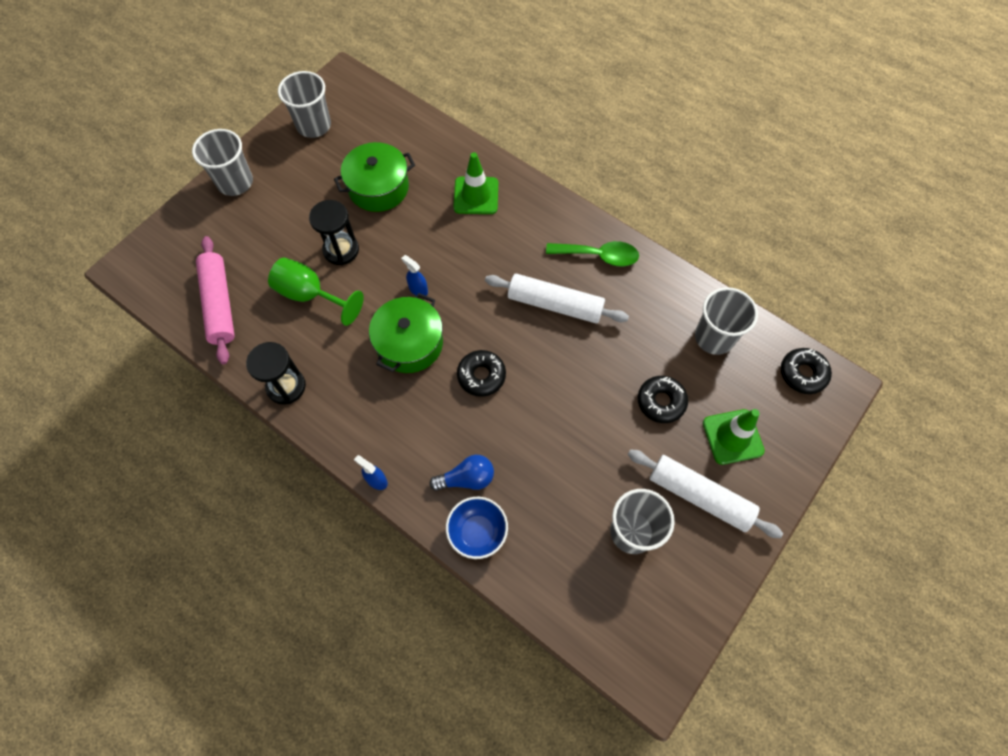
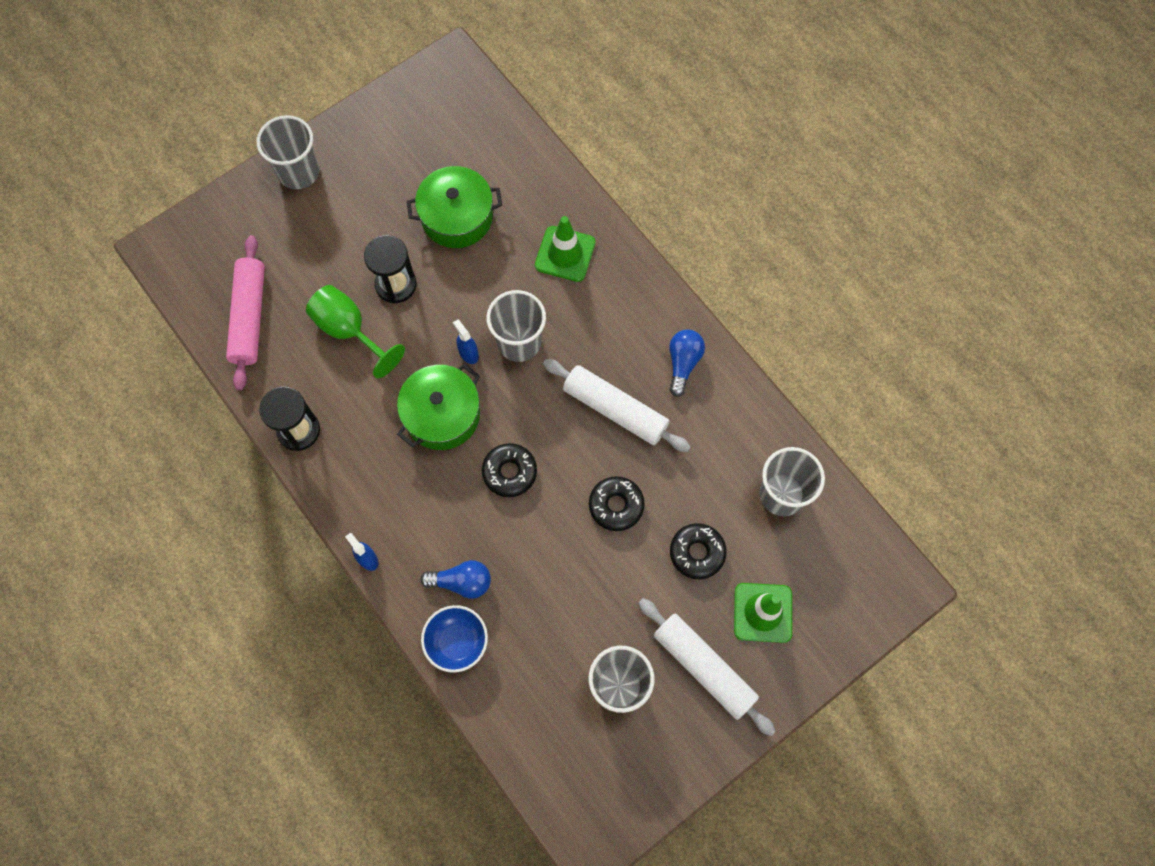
camera: 15 degrees right, 5 degrees up
(314, 125) = (403, 119): grey cup -> grey cup (519, 342)
(599, 256) = (683, 363): green spoon -> blue light bulb
(802, 374) = (867, 562): black donut -> black donut (616, 505)

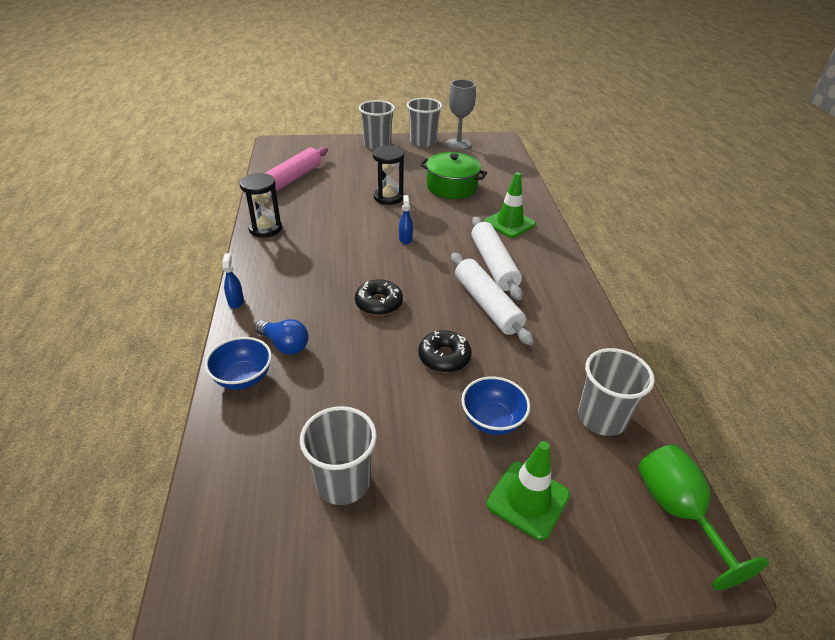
camera: 30 degrees right, 30 degrees down
(349, 330) = (341, 203): green goblet -> green goblet (677, 511)
(404, 107) = (458, 144): none -> grey goblet
(442, 415) = (360, 257): green pot -> none
(519, 342) = (444, 247): grey cup -> grey cup (423, 142)
(683, 363) = (560, 303): blue light bulb -> none
(697, 553) = (492, 420): black donut -> blue bowl
(703, 667) = (435, 513): white rolling pin -> white rolling pin (493, 264)

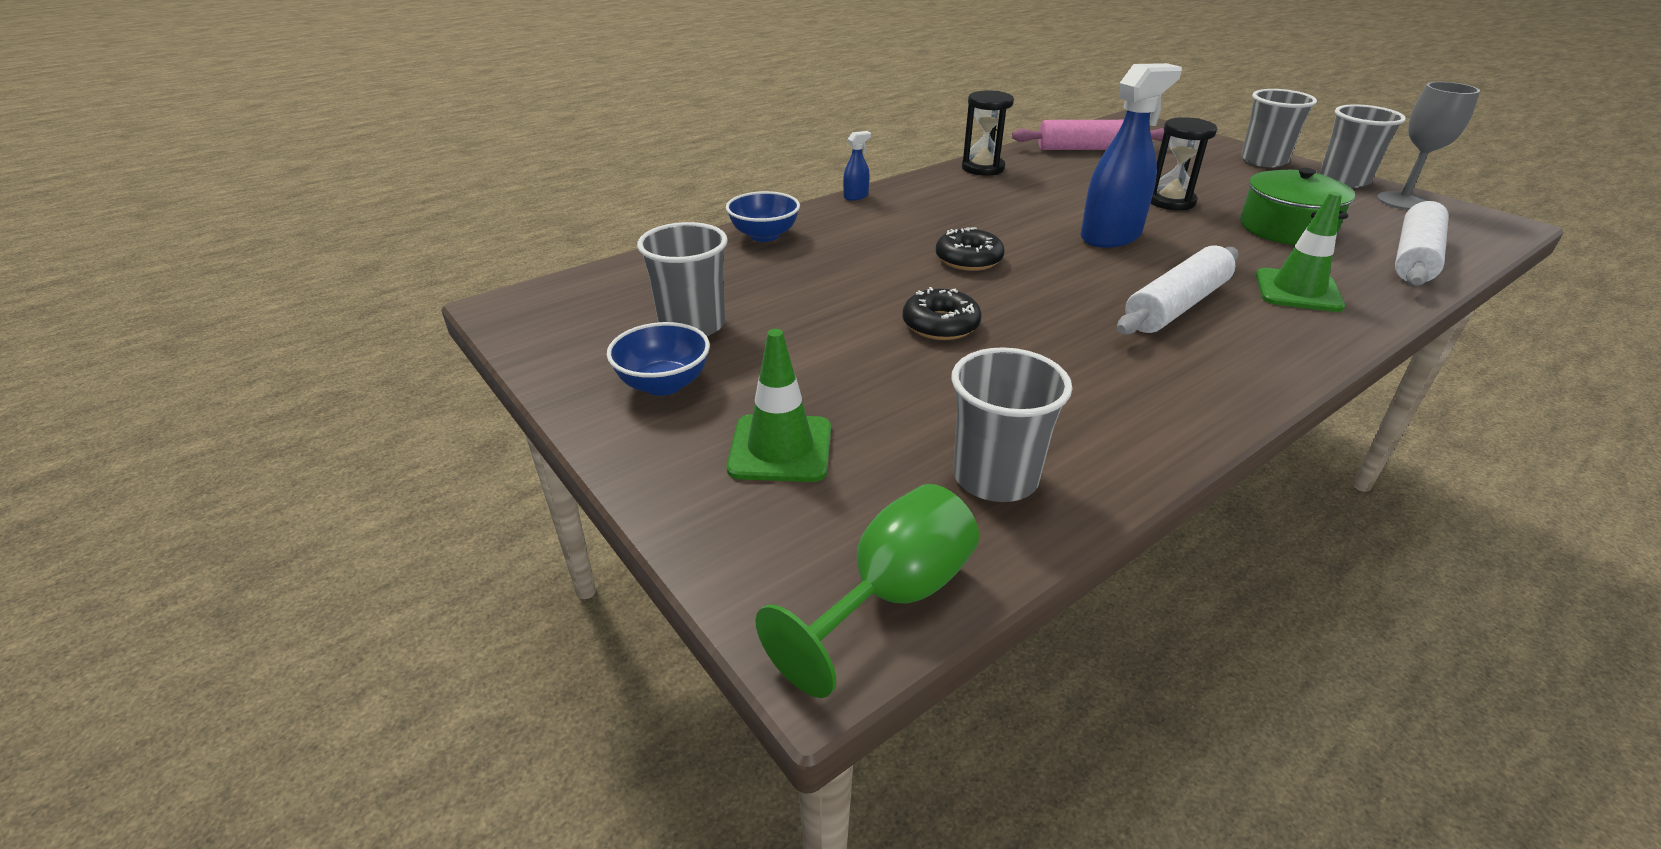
camera: 60 degrees right, 5 degrees down
(284, 345) = (832, 237): blue light bulb -> none
(405, 239) = (1111, 236): blue spray bottle -> blue spray bottle, size x2.31
(487, 305) = (1083, 325): white rolling pin -> white rolling pin (1414, 257)
(492, 420) = (878, 387): blue bowl -> blue bowl (664, 384)

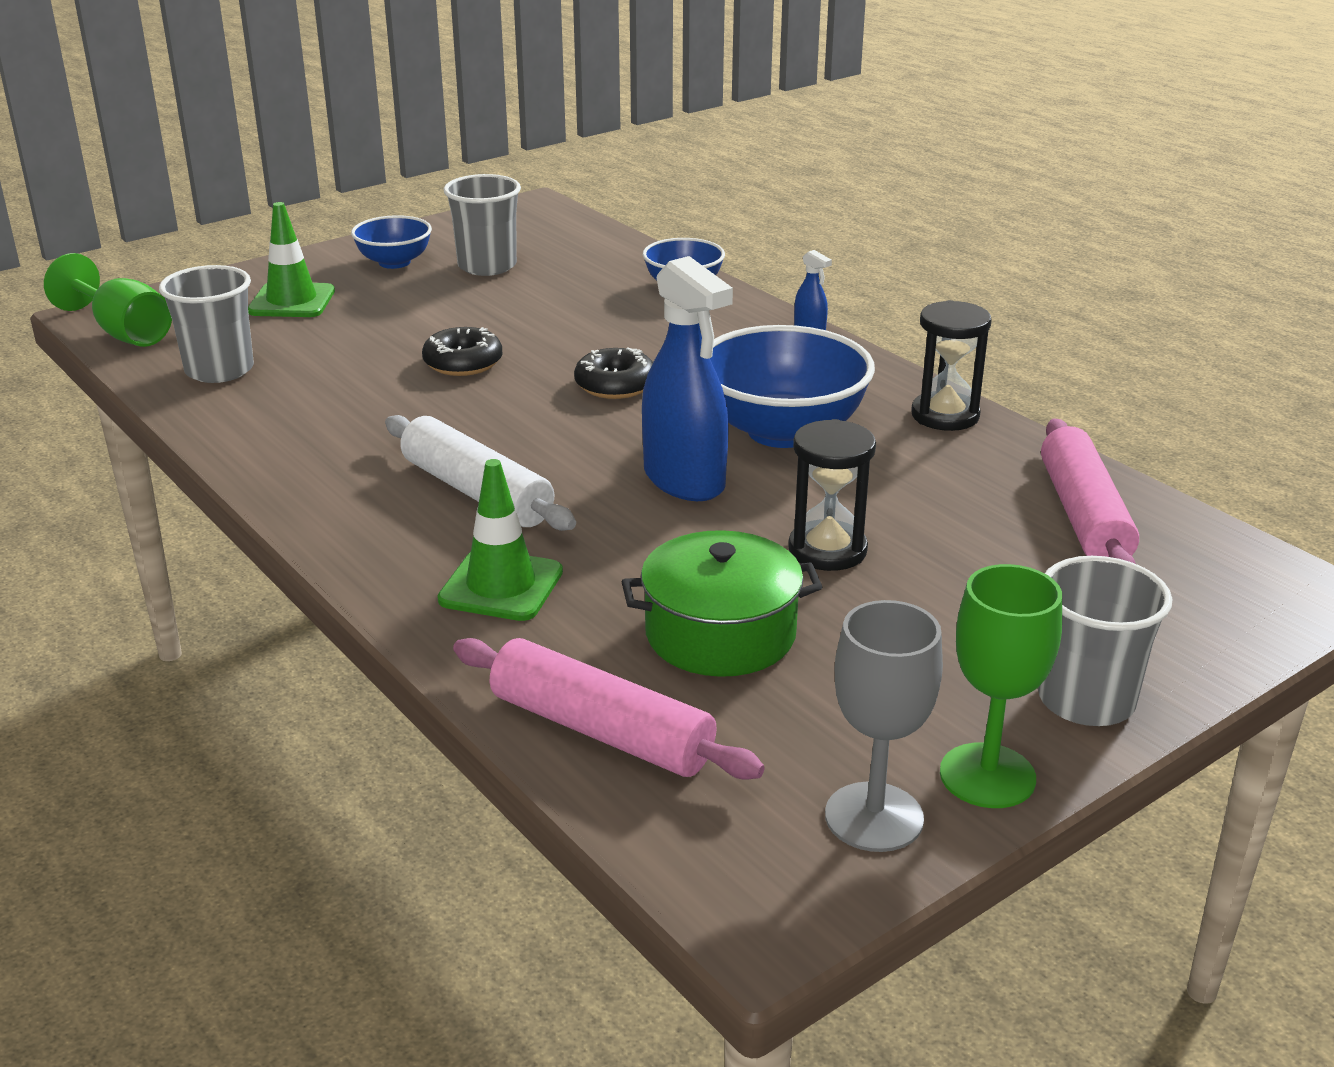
camera: 90 degrees right, 5 degrees down
(1023, 208) = (782, 431): none -> blue bowl
(1343, 180) = (987, 776): grey cup -> green goblet
(1414, 257) = (601, 730): white rolling pin -> pink rolling pin

